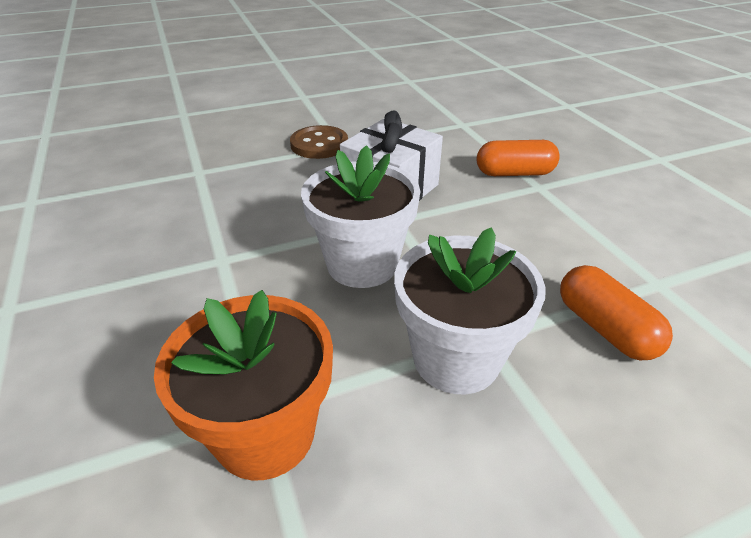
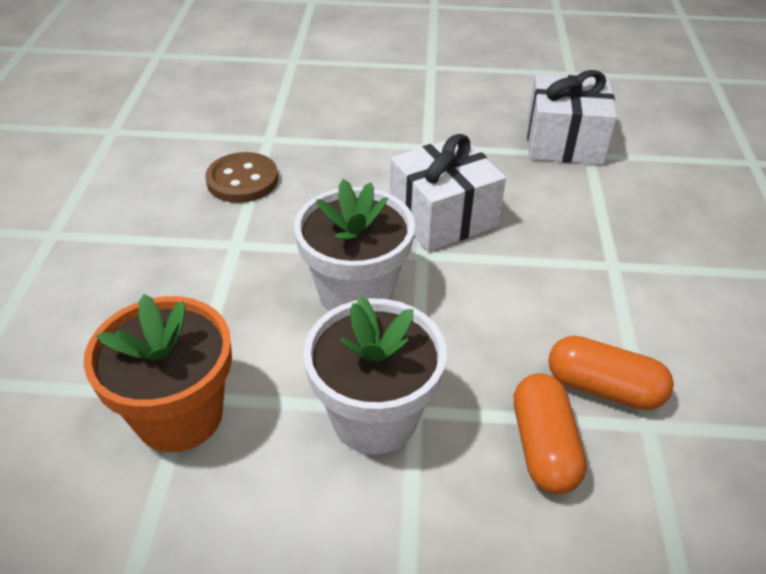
camera: 25 degrees right, 5 degrees up
(319, 144) = (406, 138): brown button -> brown button (242, 180)
(439, 121) = (564, 142): none -> white gift
(514, 173) = (598, 239): orange capsule -> orange capsule (603, 388)

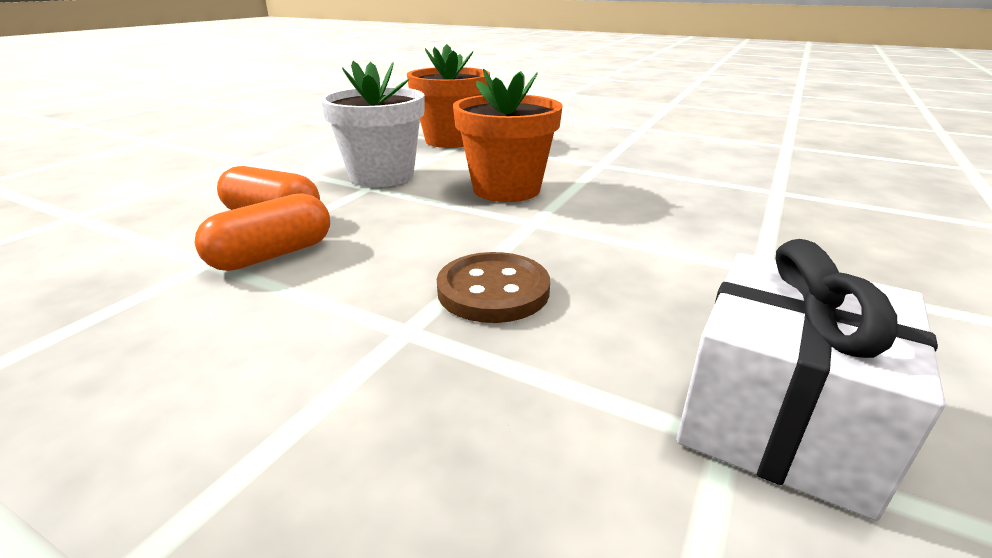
camera: 115 degrees right, 15 degrees down
(242, 180) = (695, 174): brown button -> brown button (493, 290)
(356, 292) = (506, 189): white flower pot -> orange flower pot
(443, 216) = (589, 244): white gift -> none

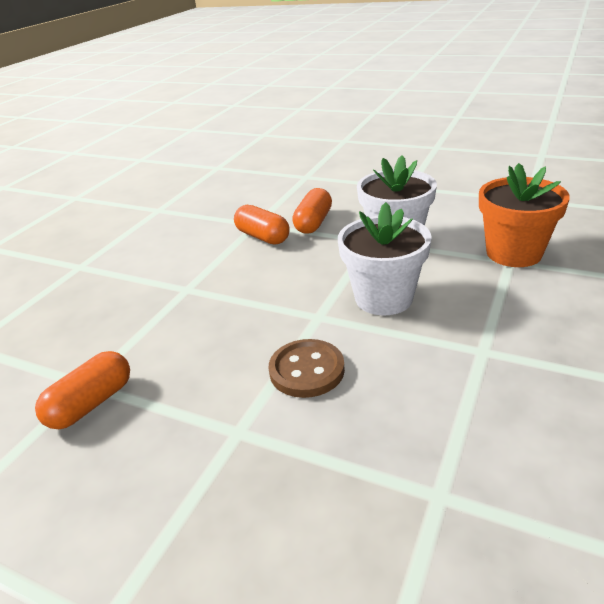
camera: 90 degrees right, 5 degrees up
(493, 290) = (219, 309): brown button -> brown button (307, 370)
(506, 189) = (383, 298): orange flower pot -> white flower pot
(780, 419) = (91, 403): white gift -> orange capsule

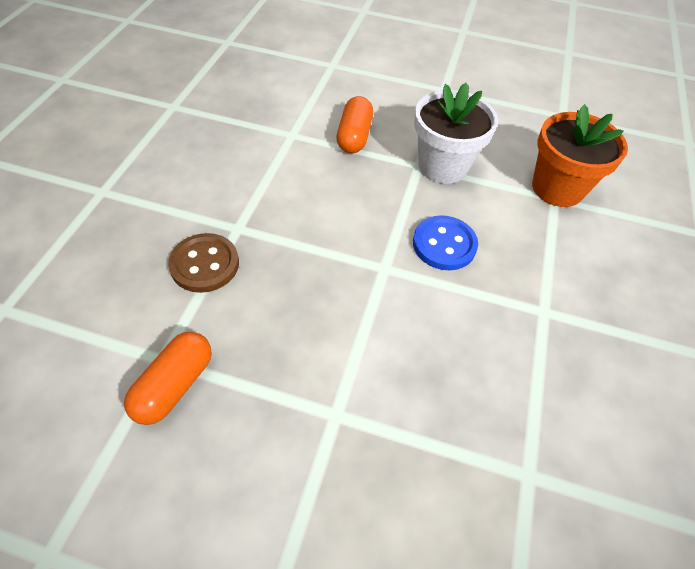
camera: 15 degrees left, 20 degrees up
(263, 237) = (304, 154): orange capsule -> none
(307, 370) = (386, 337): brown button -> brown button (205, 264)
(383, 298) = (444, 244): white flower pot -> blue button

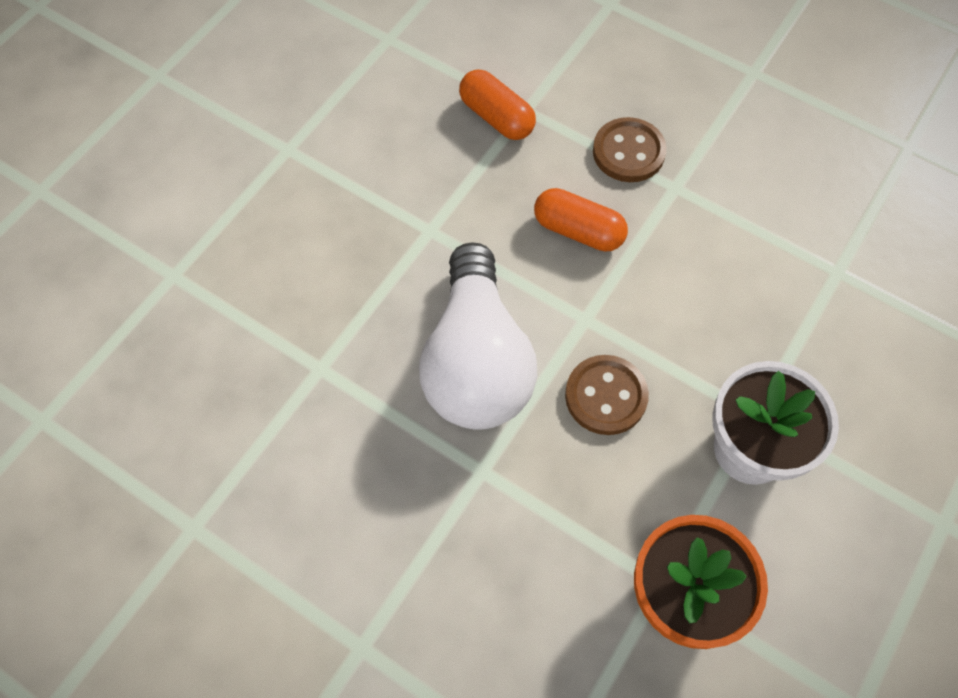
camera: 110 degrees right, 10 degrees up
(354, 136) = (827, 349): orange capsule -> orange capsule (578, 230)
(444, 244) = (606, 396): blue button -> brown button
(456, 337) = (476, 361): none -> white light bulb

